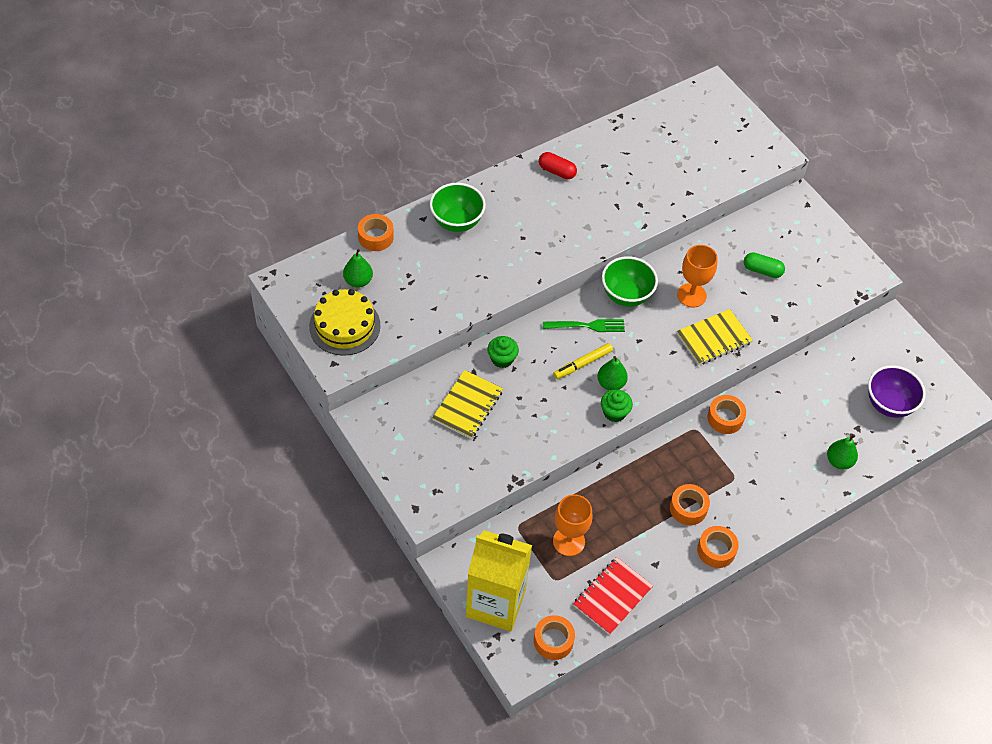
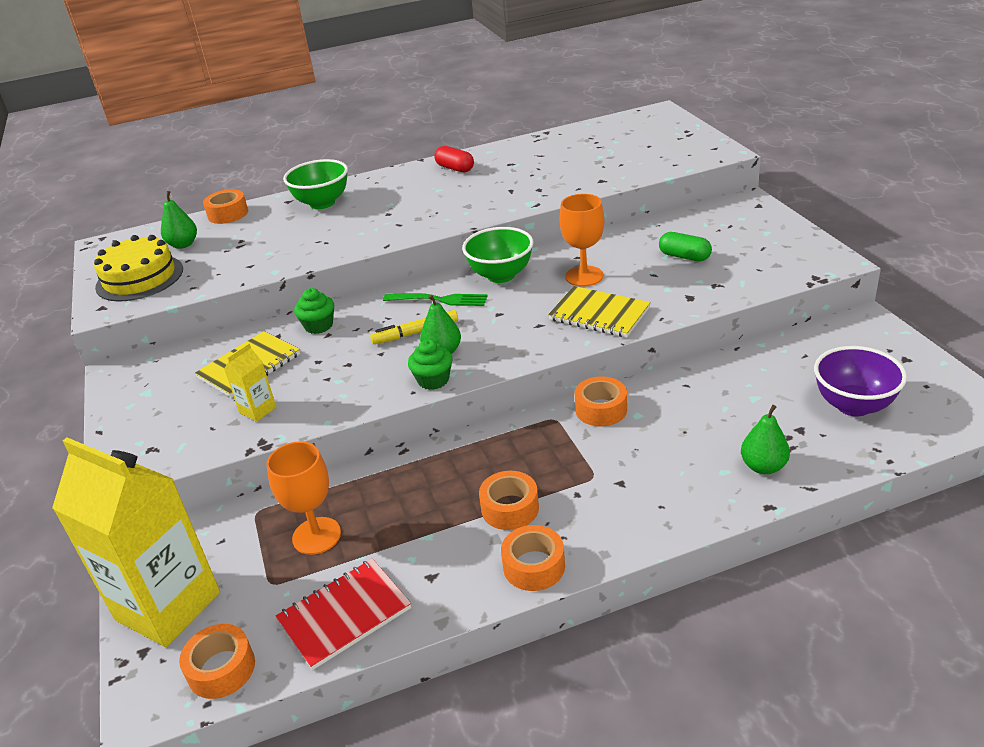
camera: 20 degrees right, 20 degrees down
(497, 449) = (258, 410): none -> yellow carton
(714, 338) = (599, 314): yellow notebook -> yellow notebook turned 45 degrees clockwise

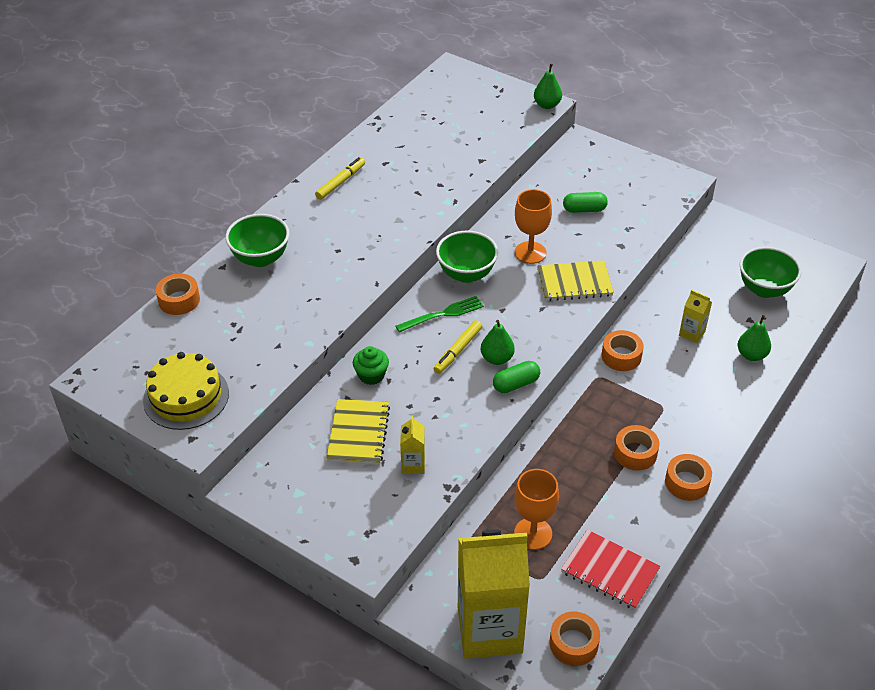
camera: 40 degrees left, 10 degrees up
(183, 244) = (180, 348): green pear -> green pear (547, 105)
(344, 615) = (609, 571): red notebook -> red notebook turned 75 degrees counterclockwise
(433, 380) = (516, 384): green cupcake -> green capsule
(455, 168) = (341, 182): red capsule -> yellow marker
(709, 417) = (692, 333): none -> yellow carton
(853, 405) = (764, 289): purple bowl -> green bowl

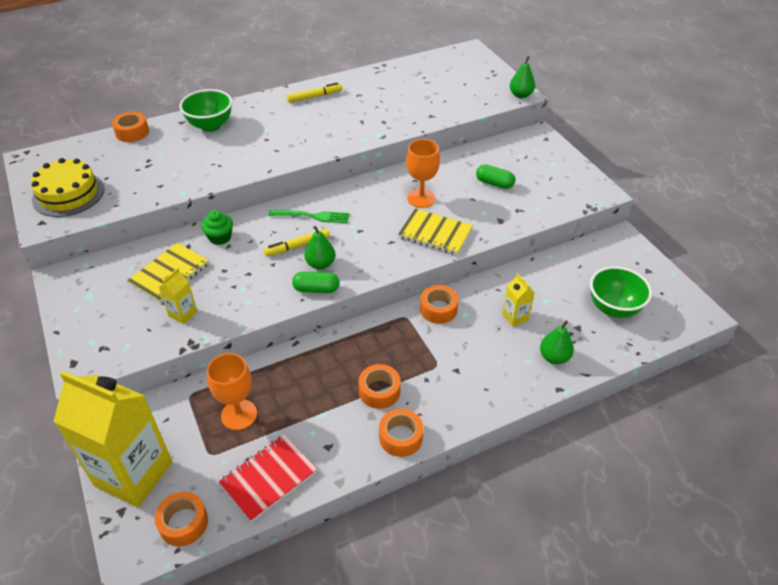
camera: 30 degrees right, 0 degrees up
(466, 274) = (358, 195): green bowl -> none
(609, 571) = (268, 478): red notebook -> red notebook turned 75 degrees clockwise

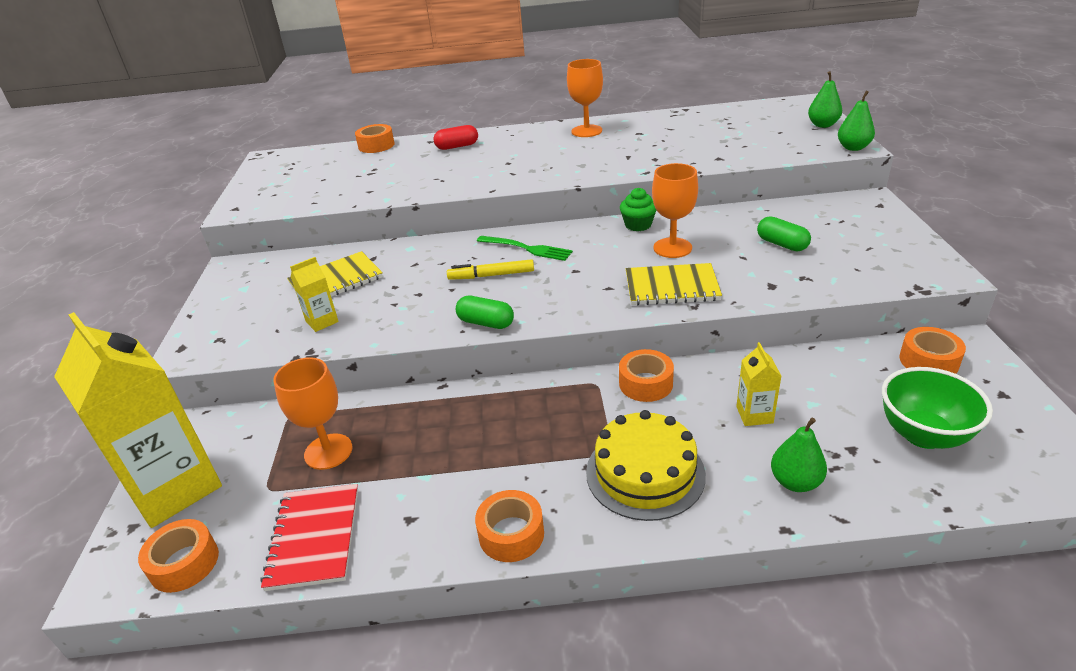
camera: 25 degrees right, 10 degrees down
(68, 194) = (278, 188): yellow cake -> yellow cake (645, 473)
(210, 126) = (457, 146): green bowl -> red capsule
(220, 237) = (411, 255): green cupcake -> green cupcake (638, 225)
(268, 478) = (314, 538): red notebook -> red notebook turned 75 degrees counterclockwise
(315, 97) = (586, 131): yellow marker -> orange goblet
(320, 264) = (507, 298): green pear -> green pear (822, 125)
(379, 391) = (514, 466): orange tape -> orange tape (928, 361)
(435, 233) = (671, 287): yellow notebook -> yellow notebook turned 45 degrees counterclockwise

